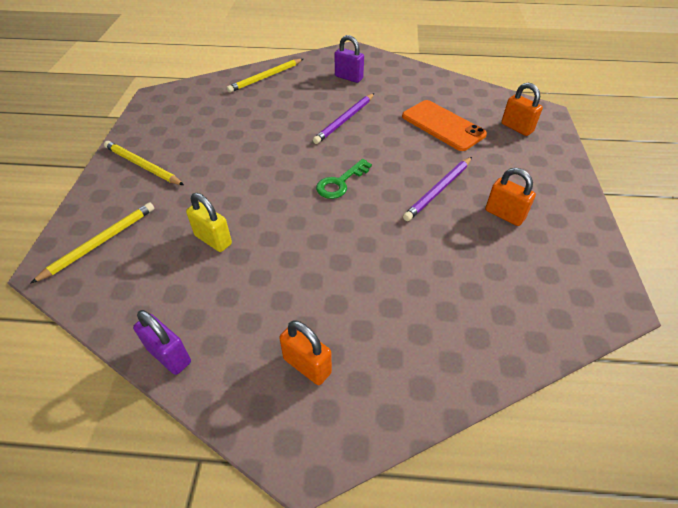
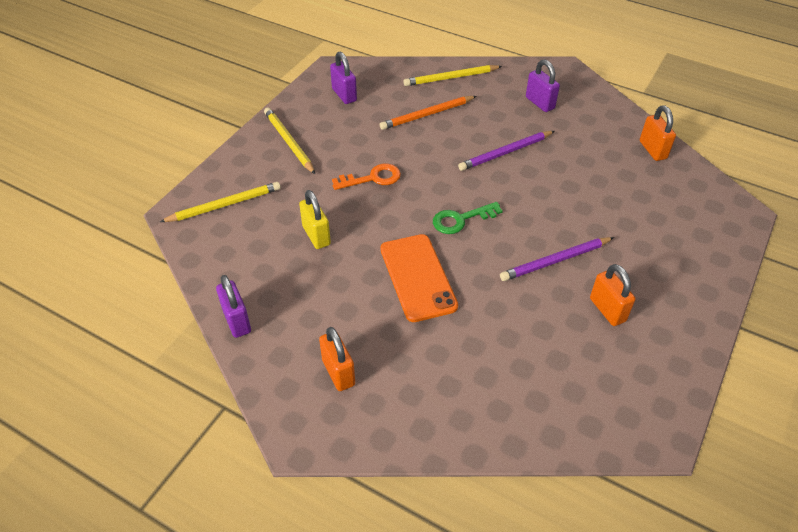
camera: 25 degrees right, 0 degrees up
(177, 113) = (344, 95): none -> purple padlock
(241, 173) = (372, 178): none -> orange key
(261, 109) = (427, 115): none -> orange pencil
(443, 125) = (608, 191): orange phone -> orange phone (418, 277)
(516, 128) = (693, 220): orange padlock -> orange padlock (652, 150)

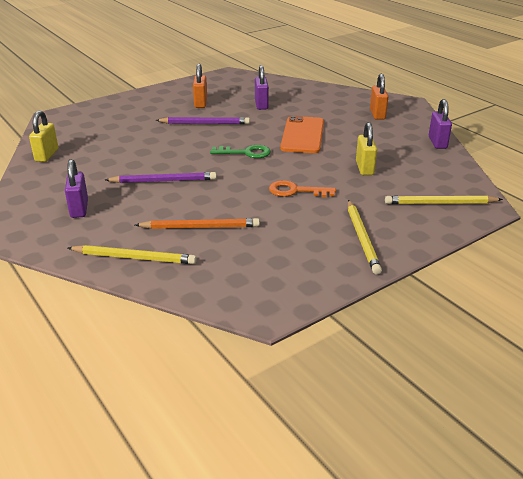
camera: 155 degrees left, 15 degrees down
(344, 95) = (273, 272): purple padlock -> purple padlock (261, 105)
(652, 150) = (47, 155): orange padlock -> yellow padlock

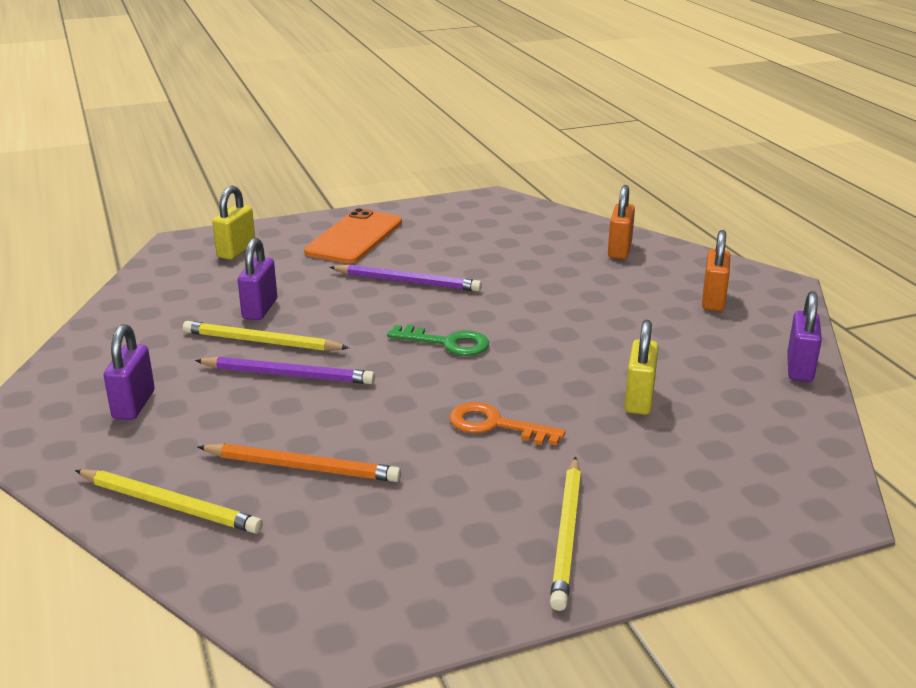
camera: 15 degrees right, 5 degrees down
(47, 155) = (136, 306): yellow padlock -> yellow padlock (236, 251)
(200, 103) = (419, 245): orange padlock -> orange padlock (619, 250)
(261, 105) = (518, 259): purple padlock -> purple padlock (260, 309)
(302, 135) = (560, 323): orange phone -> orange phone (354, 237)
(440, 203) = (747, 489): yellow pencil -> yellow pencil (261, 342)

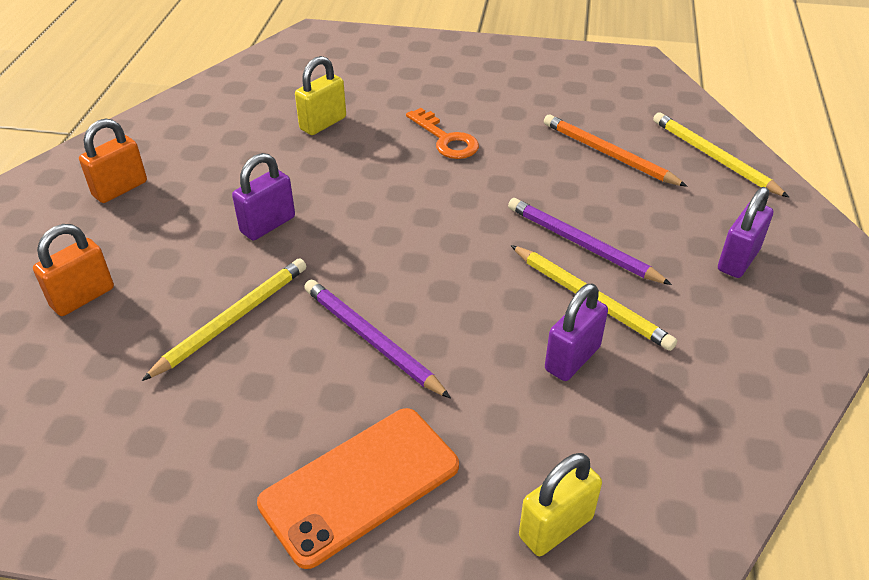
camera: 150 degrees left, 15 degrees up
(447, 343) = (410, 229): green key -> none
(567, 534) = (470, 66): yellow pencil -> yellow pencil (232, 320)
(799, 368) = (177, 107): purple padlock -> purple padlock (268, 225)

